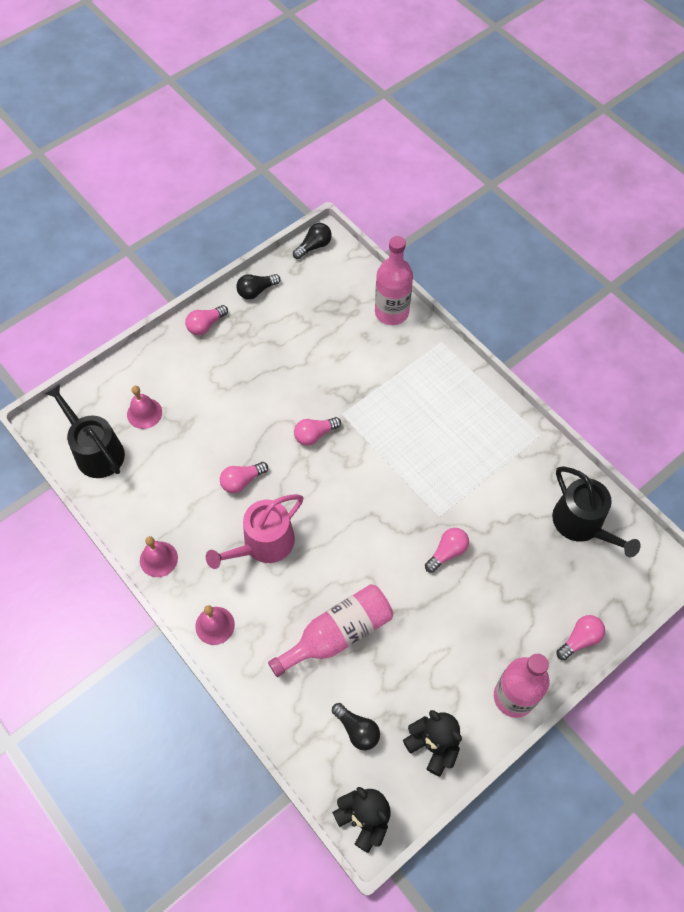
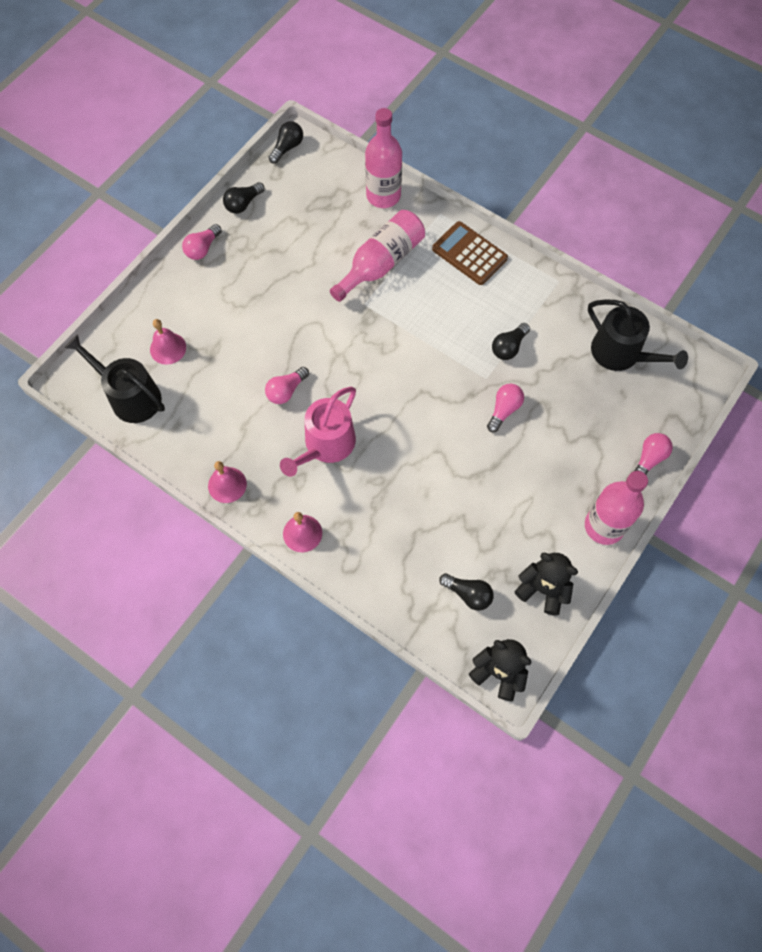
camera: 15 degrees left, 5 degrees up
(315, 435) = (344, 330): pink light bulb -> none
(338, 634) = (423, 511): pink bottle -> pink bottle (381, 263)
(458, 388) = (469, 254): none -> brown calculator
(470, 490) = (509, 347): none -> black light bulb

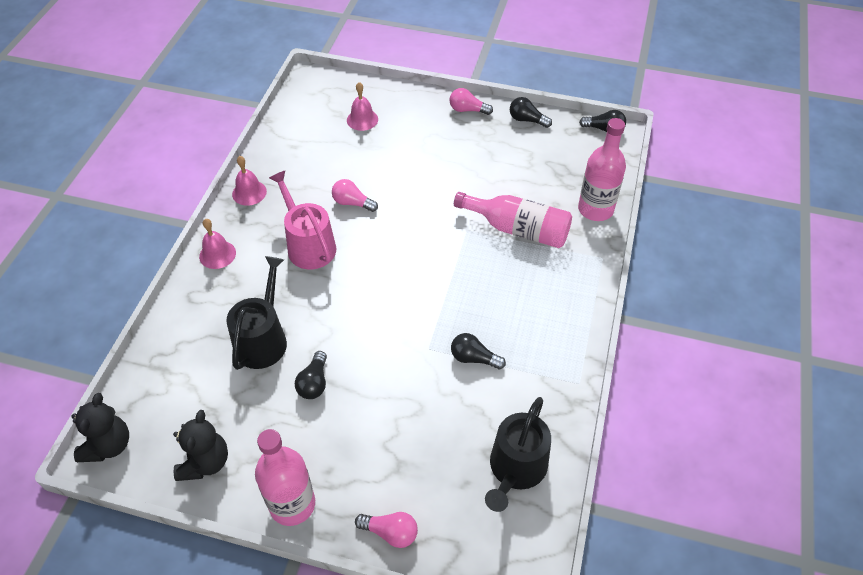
camera: 70 degrees right, 15 degrees down
(130, 396) = (309, 113): black watering can -> black watering can (263, 339)
(326, 445) = (308, 245): pink watering can -> pink watering can turned 45 degrees clockwise
(468, 594) = (185, 397): black light bulb -> black light bulb (314, 383)
(469, 254) = (568, 295): brown calculator -> none
(504, 410) = (398, 373): pink light bulb -> none

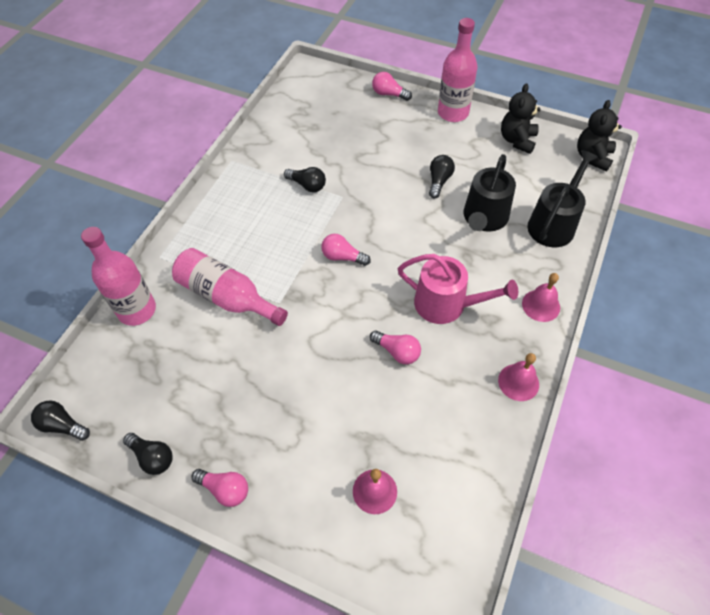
camera: 170 degrees left, 5 degrees up
(308, 245) = (446, 304): pink watering can -> pink watering can turned 45 degrees counterclockwise
(415, 278) = (343, 257): none -> pink light bulb
(516, 469) = (298, 116): black watering can -> black watering can (553, 224)

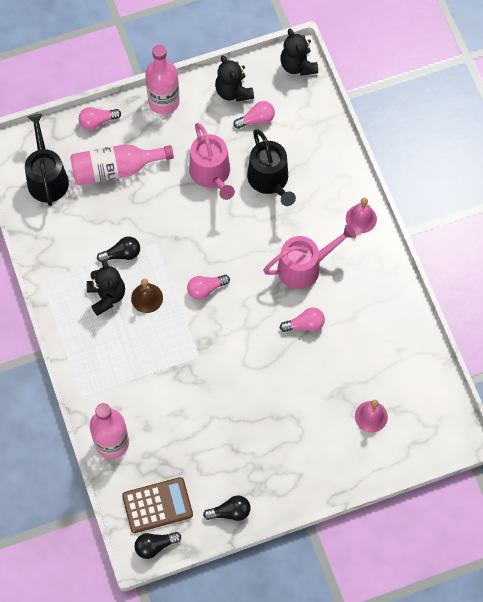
camera: 45 degrees left, 10 degrees up
(107, 392) = (157, 505): none -> brown calculator
(225, 489) = (290, 490): pink light bulb -> pink light bulb (256, 120)
(227, 297) = (160, 382): pink bottle -> pink bottle (115, 169)
(262, 204) = (107, 296): none -> black teddy bear
(290, 228) = (147, 298): none -> brown bell
(439, 181) = (211, 174): black light bulb -> pink watering can
(518, 382) = (391, 283): pink bell -> none
(553, 224) = (318, 147): black watering can -> black watering can (47, 178)

